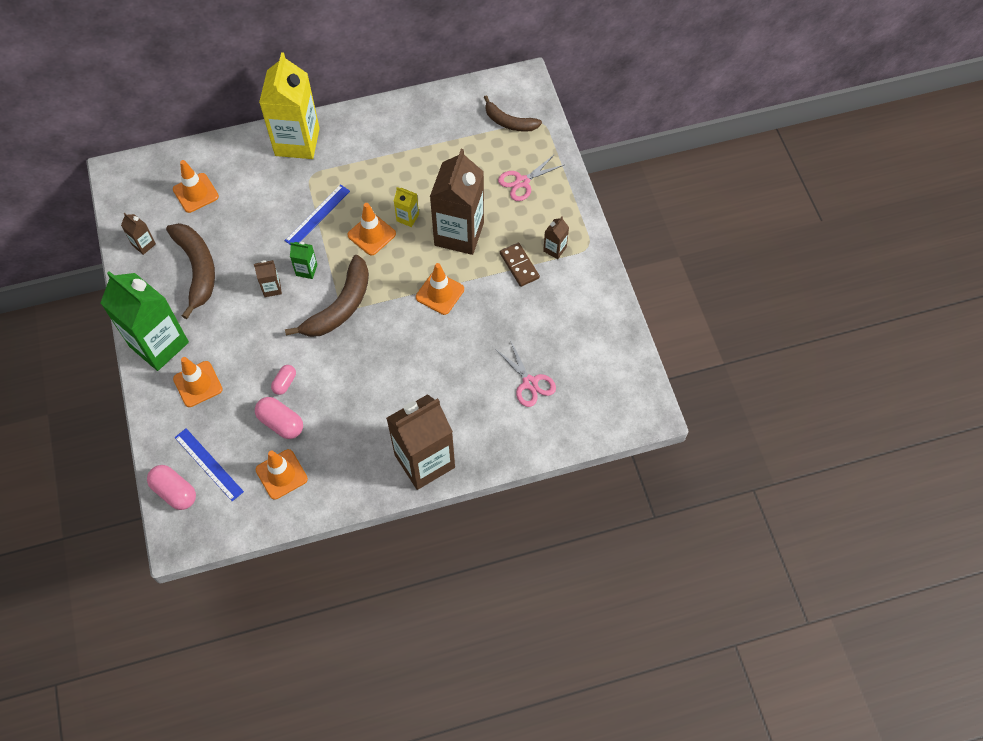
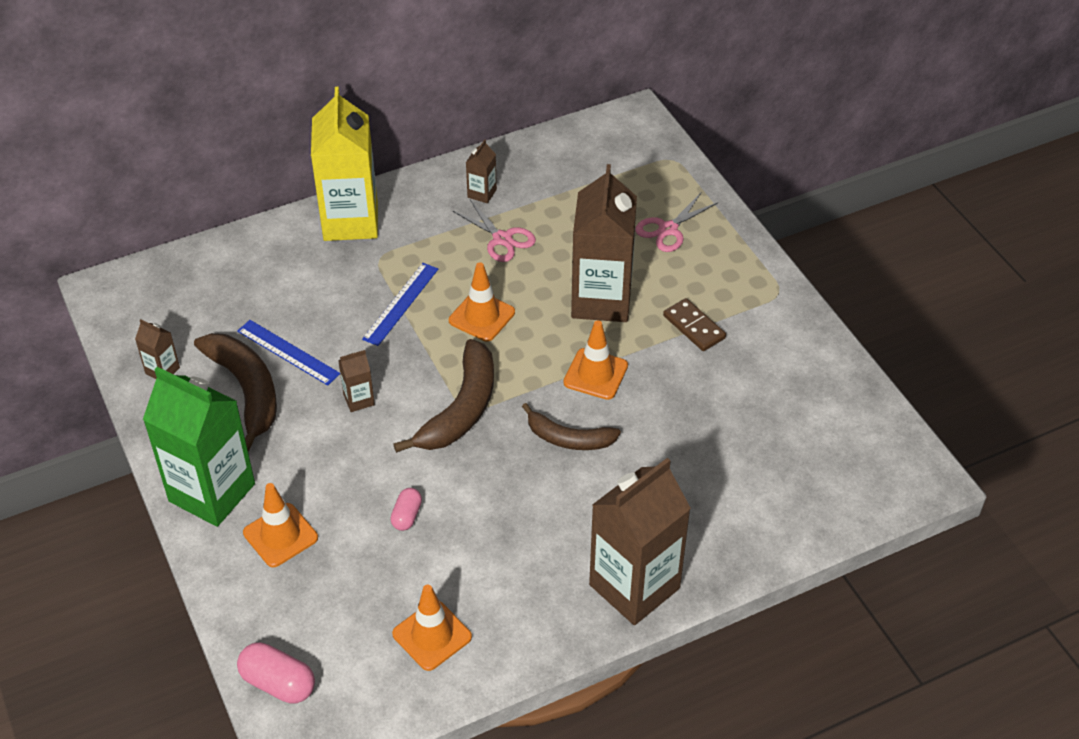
camera: 10 degrees left, 15 degrees down
(195, 193) = (223, 298): orange traffic cone -> none
(208, 464) = (321, 638): blue ruler -> blue ruler (288, 352)
(281, 423) = (414, 568): pink capsule -> none
(306, 270) = (402, 371): green carton -> none
(407, 217) = (526, 290): yellow carton -> none
(509, 122) = (630, 164): brown banana -> brown banana (568, 438)
(529, 383) = (752, 466): pink scissors -> pink scissors (502, 239)
(555, 249) = (735, 301): brown carton -> brown carton (482, 193)

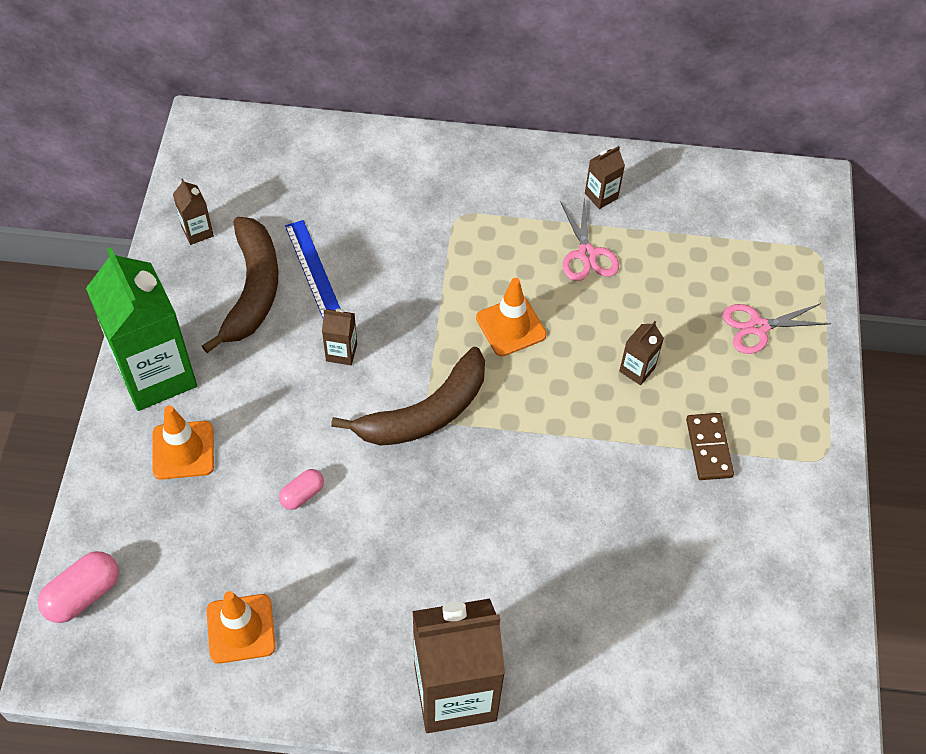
camera: 30 degrees right, 10 degrees up
(278, 683) = (83, 594): pink capsule -> pink capsule turned 75 degrees clockwise
(350, 221) = (459, 164): yellow carton -> none
(401, 303) = (446, 273): blue ruler -> none
(568, 438) = (502, 500): brown banana -> none
(595, 374) = (576, 446): orange traffic cone -> none
(601, 300) = (637, 369): brown carton -> brown carton, size x0.42

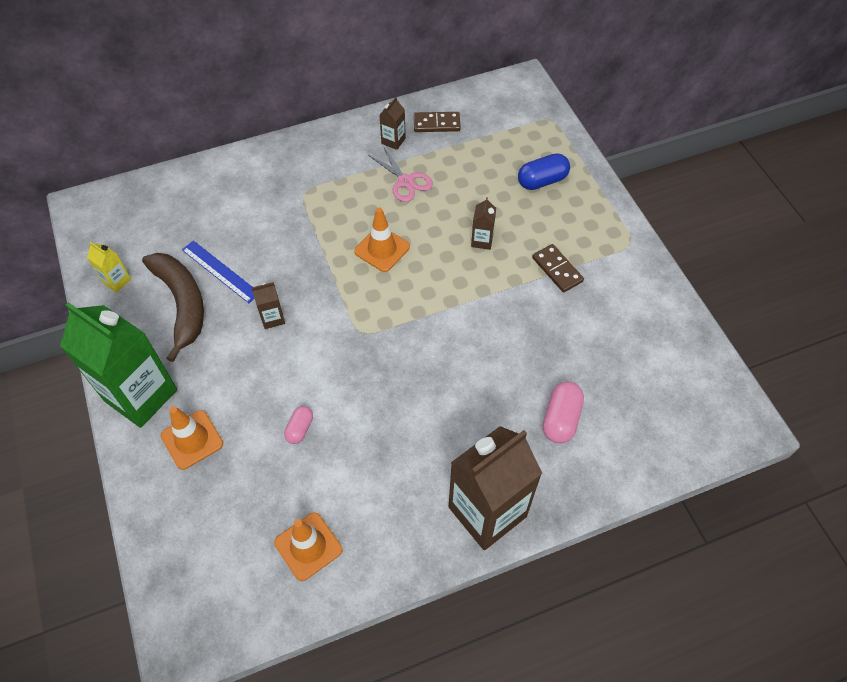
camera: 25 degrees left, 0 degrees up
(83, 594) = (171, 583): pink capsule -> pink capsule (561, 419)
(197, 231) = (117, 281): brown carton -> yellow carton
(425, 413) = (356, 332): brown banana -> none
(667, 196) = (436, 124): none -> brown domino
(758, 327) = (542, 181): pink scissors -> blue capsule

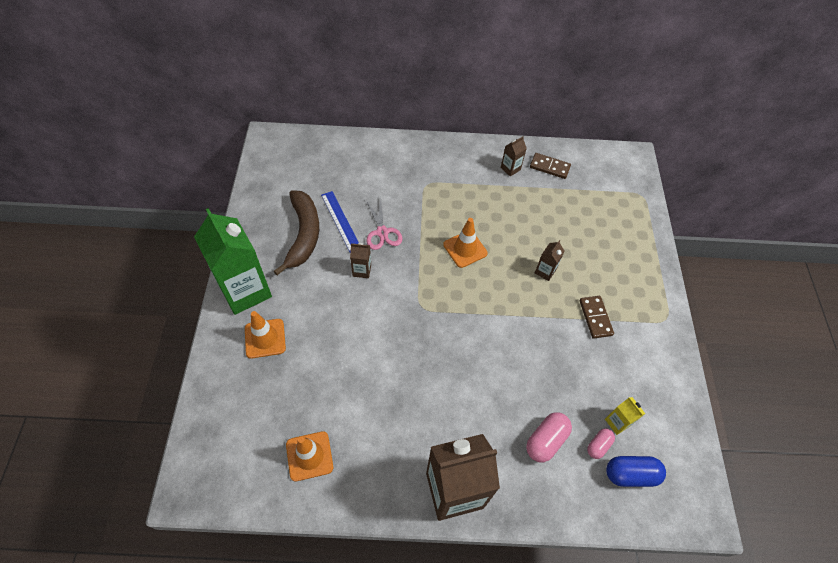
camera: 20 degrees right, 0 degrees up
(117, 281) = (267, 201): yellow carton -> yellow carton (617, 422)
(300, 429) = (343, 363): pink capsule -> pink capsule (598, 445)
(405, 181) = (506, 203): pink scissors -> pink scissors (382, 232)
(542, 181) = (614, 242): blue capsule -> blue capsule (630, 474)

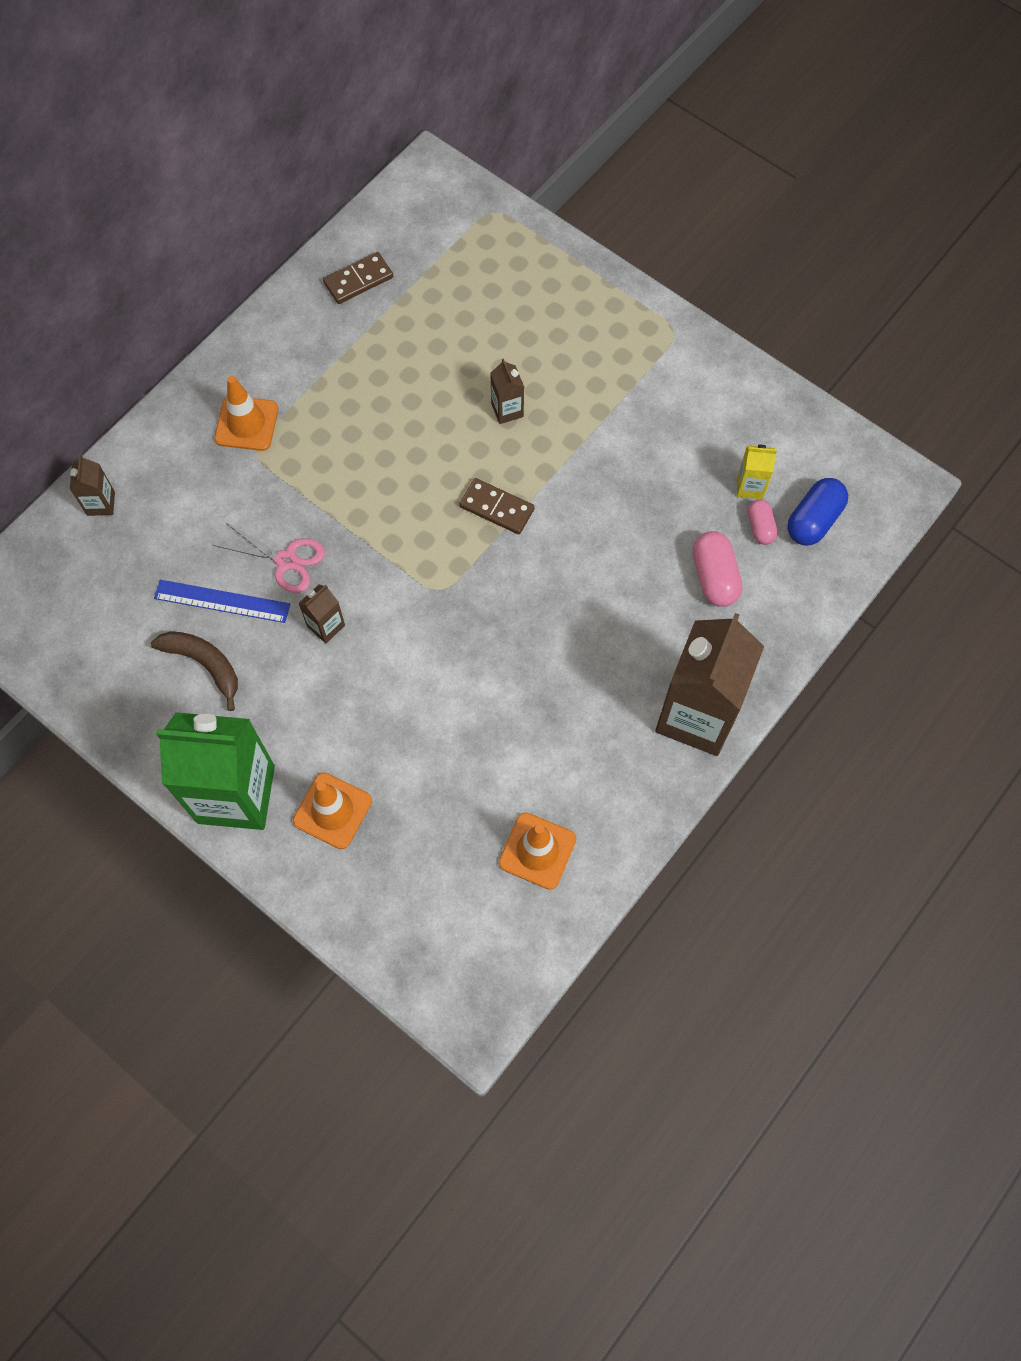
camera: 50 degrees left, 10 degrees up
(303, 235) = (204, 664): brown banana -> brown banana, size x0.64
(465, 249) = (398, 478): orange traffic cone -> orange traffic cone (246, 423)
(510, 169) = (319, 329): brown carton -> brown carton (101, 503)
(595, 318) = (612, 405): brown domino -> brown domino (497, 508)

